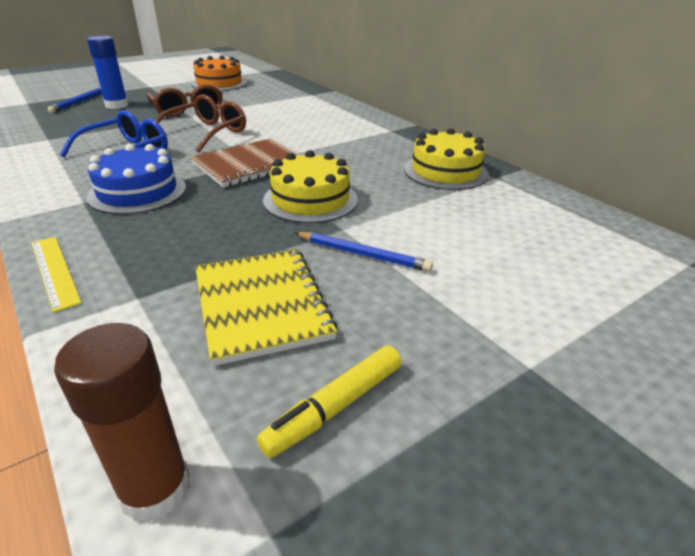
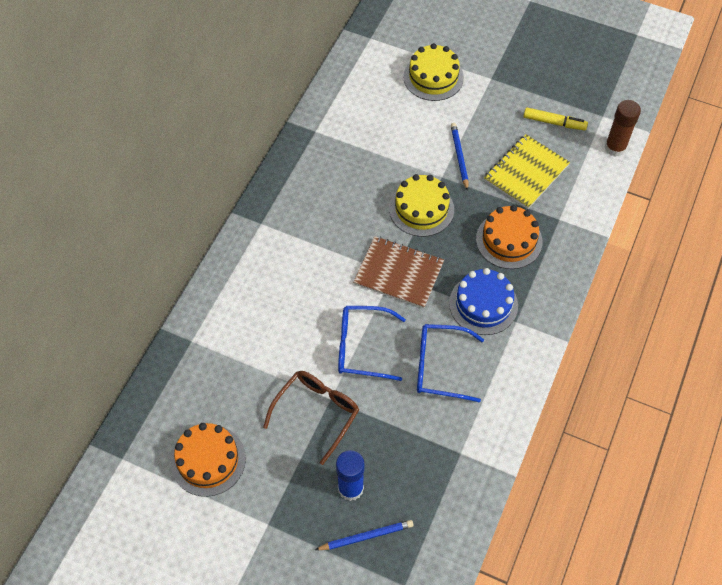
camera: 120 degrees left, 25 degrees up
(55, 271) = (572, 267): yellow ruler -> none
(179, 239) = (509, 240): none -> orange cake
(207, 133) = (362, 347): brown glasses -> blue glasses
(445, 171) = (325, 159): yellow cake -> yellow cake (433, 77)

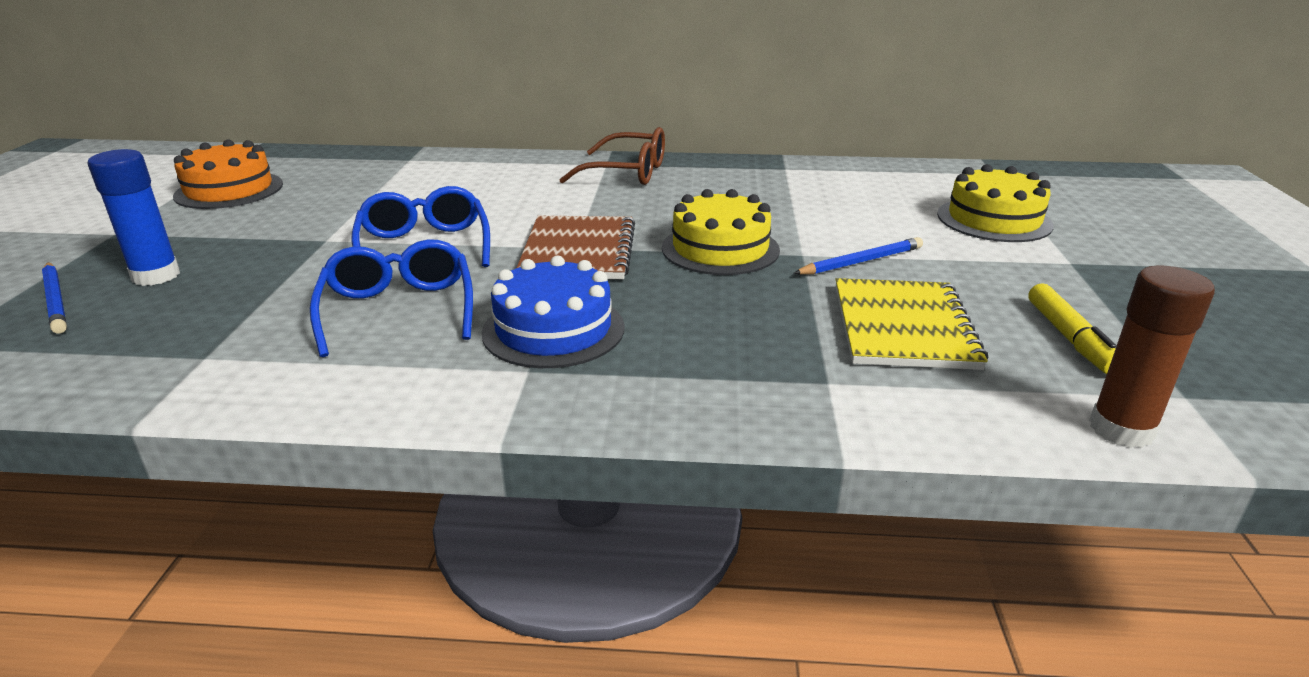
camera: 70 degrees right, 30 degrees down
(317, 413) = (300, 235): brown glasses -> brown glasses (627, 173)
(509, 240) = (721, 333): orange cake -> none
(526, 173) = (903, 327): yellow notebook -> yellow notebook turned 75 degrees clockwise

